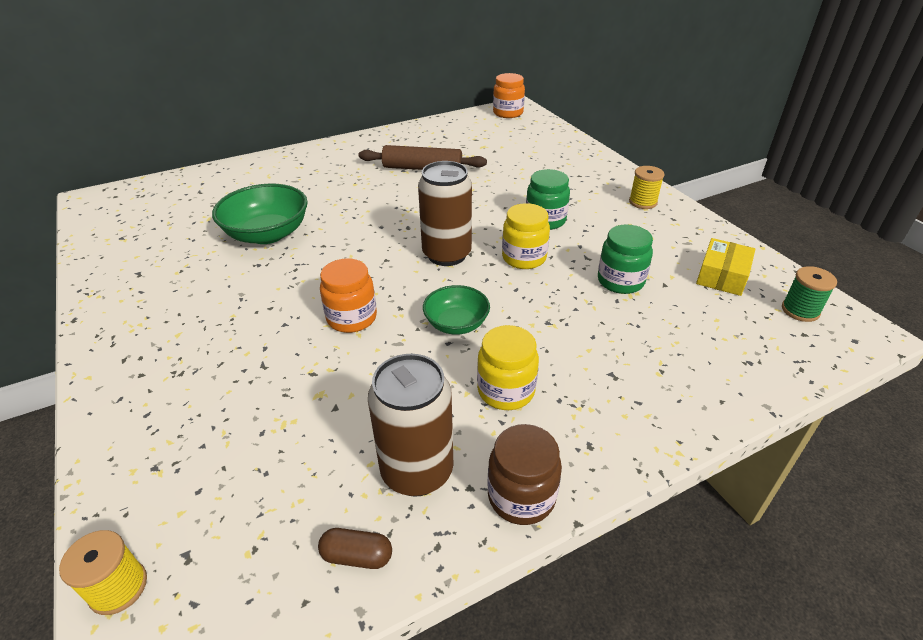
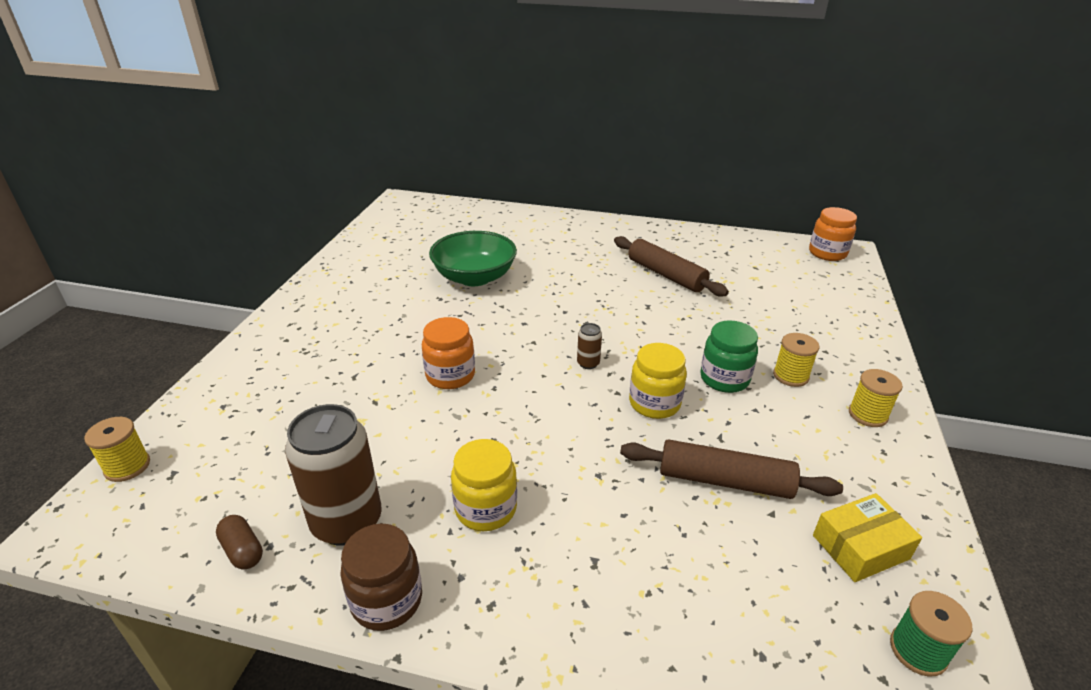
camera: 40 degrees right, 5 degrees down
(447, 254) = (588, 363): brown can -> brown can, size x0.43
(456, 324) = (519, 427): green bowl -> none
(579, 200) = (790, 376): none -> yellow spool
(620, 281) = (725, 481): green jar -> brown rolling pin

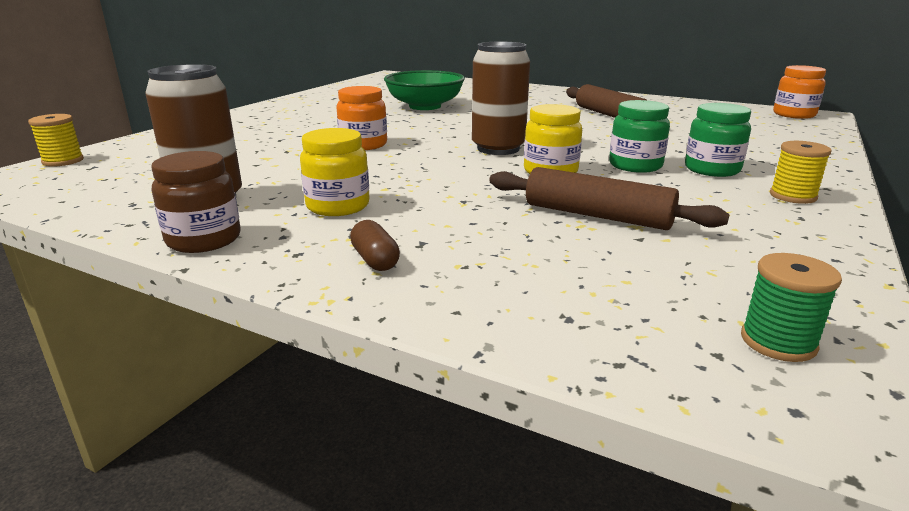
camera: 15 degrees right, 10 degrees down
(243, 550) = (109, 204): brown capsule -> brown capsule (375, 260)
(588, 363) = (498, 149): brown can -> brown can, size x2.32
(790, 376) = (712, 169): yellow spool -> green jar
(860, 547) = (738, 268): yellow box -> none

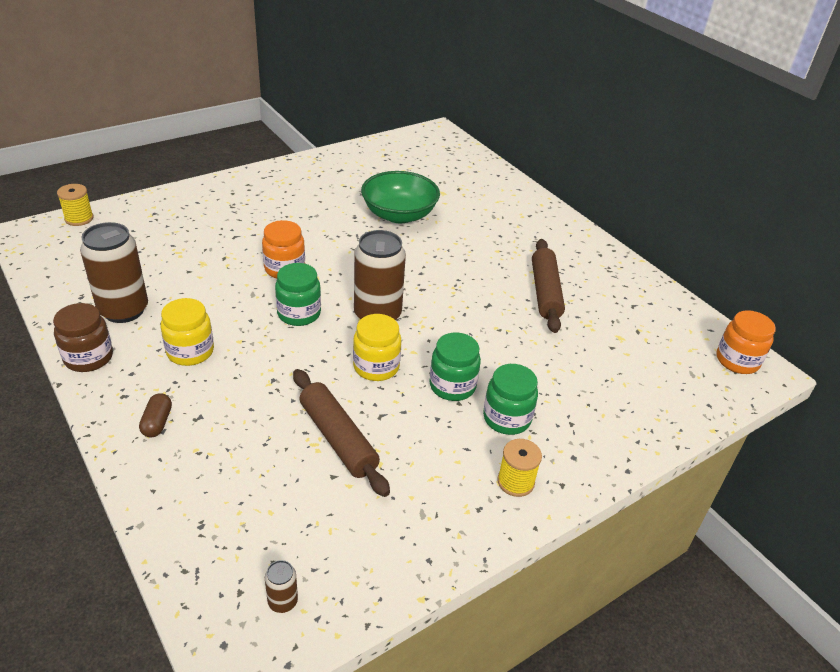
camera: 25 degrees right, 15 degrees up
(421, 162) = (299, 314): none -> green jar
(778, 342) = (282, 601): green spool -> brown can

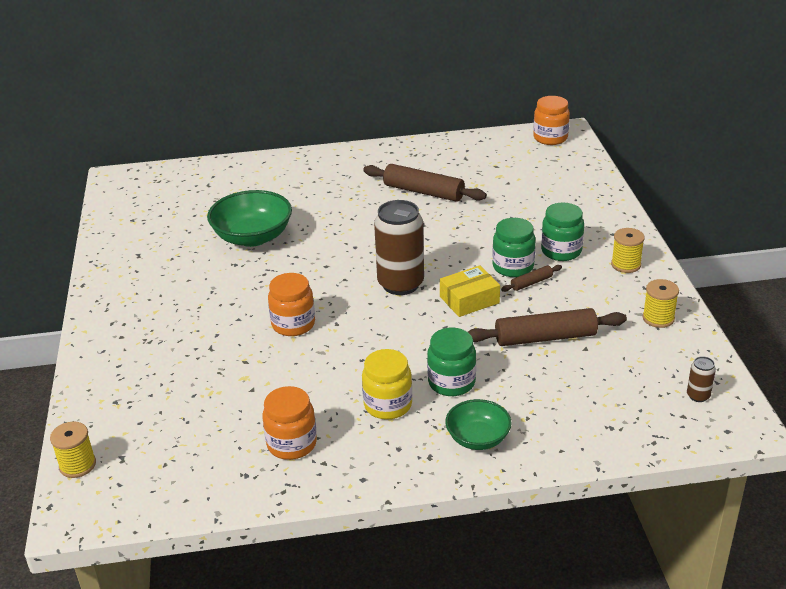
camera: 60 degrees left, 5 degrees down
(88, 358) = (357, 476): brown jar -> none
(124, 310) = (292, 444): brown can -> orange jar
(157, 422) = (478, 438): brown capsule -> green bowl
(299, 314) = (370, 328): green jar -> green jar (451, 382)
(376, 367) = (469, 300): yellow jar -> yellow box
(421, 534) = (658, 318): none -> yellow spool
(431, 407) = (531, 283): none -> brown rolling pin

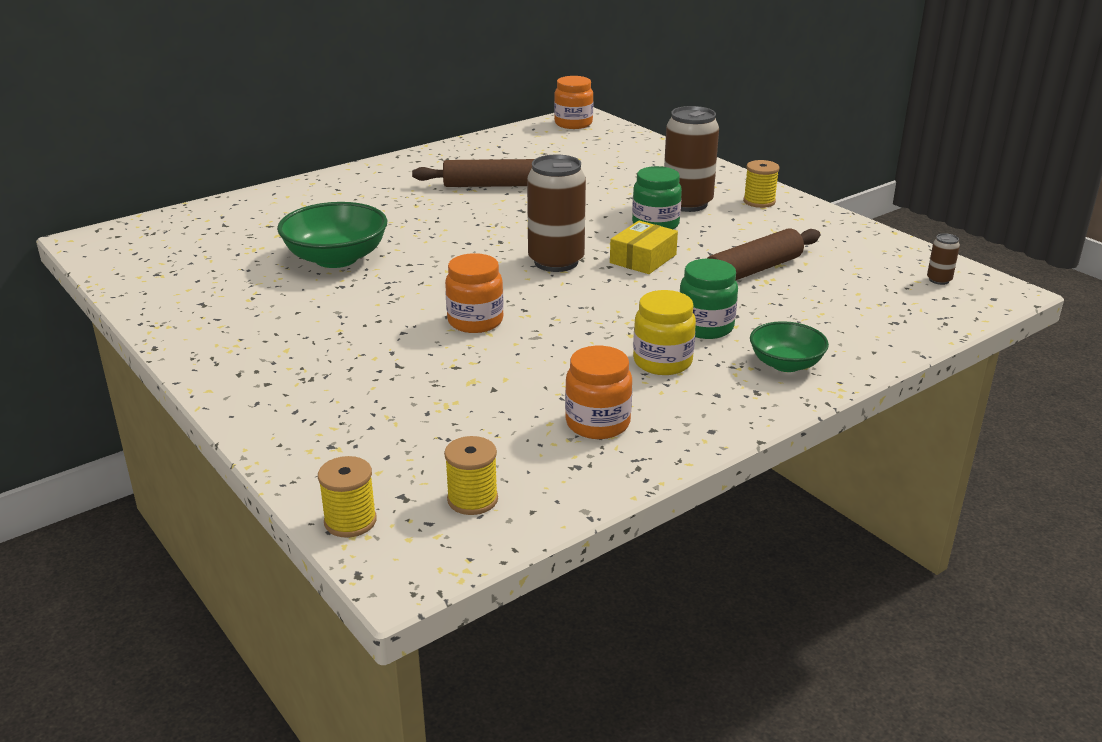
camera: 30 degrees left, 5 degrees down
(531, 283) = (688, 233): brown rolling pin -> none
(561, 251) = (687, 204): green jar -> brown can
(658, 318) = (836, 233): yellow spool -> yellow spool (472, 499)

